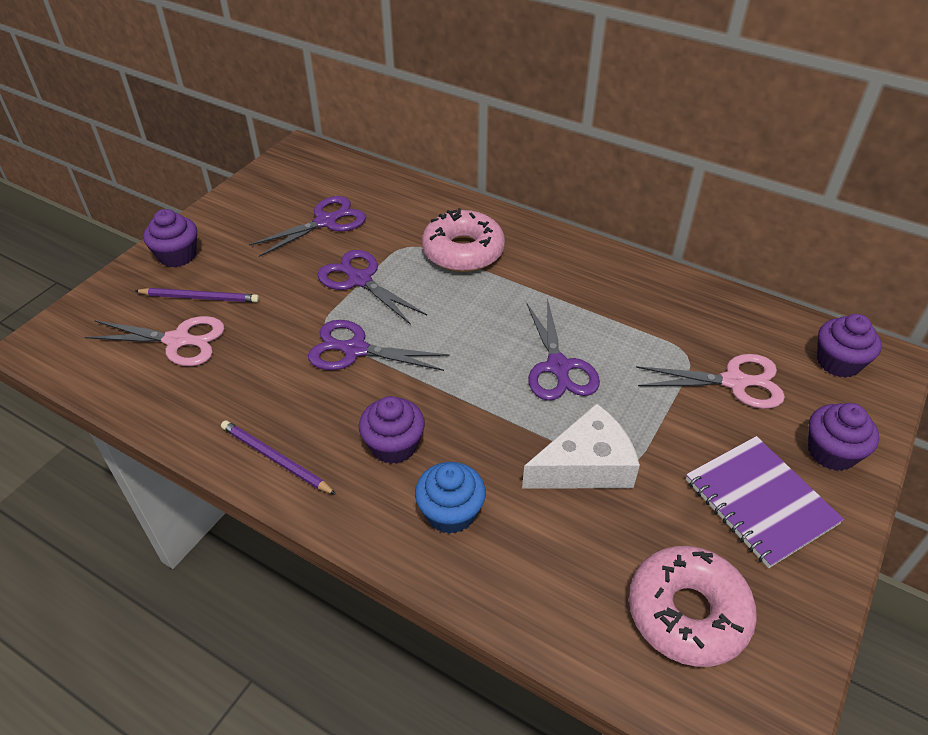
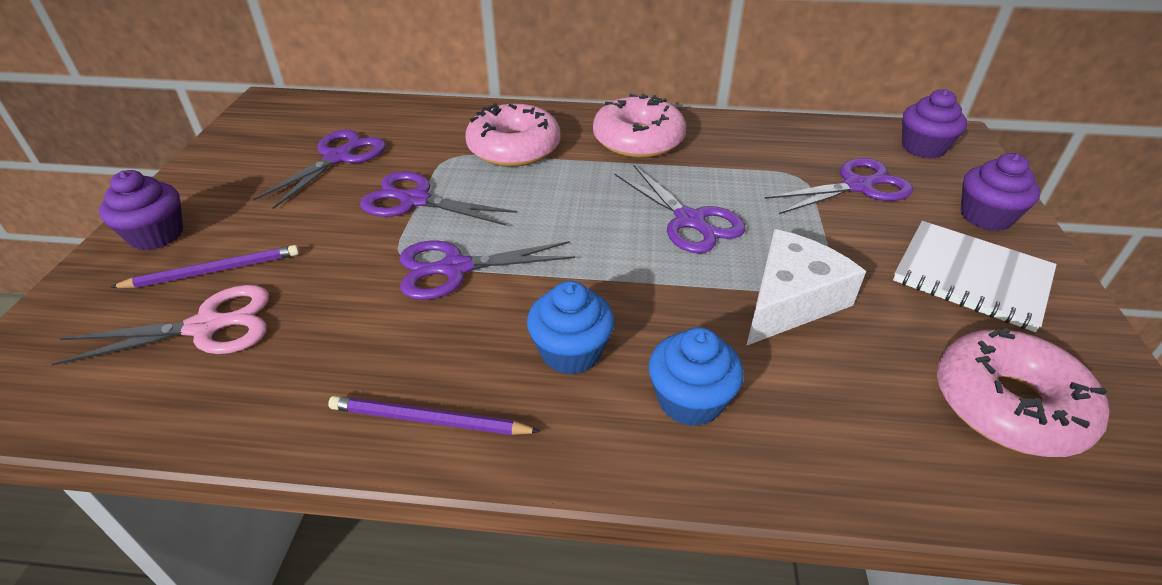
camera: 25 degrees left, 5 degrees down
(394, 445) = (571, 352): purple cupcake -> blue cupcake
(572, 273) = (638, 140): none -> pink donut
(735, 382) = (857, 186): pink scissors -> purple scissors
(760, 502) = (971, 277): purple notebook -> white notebook

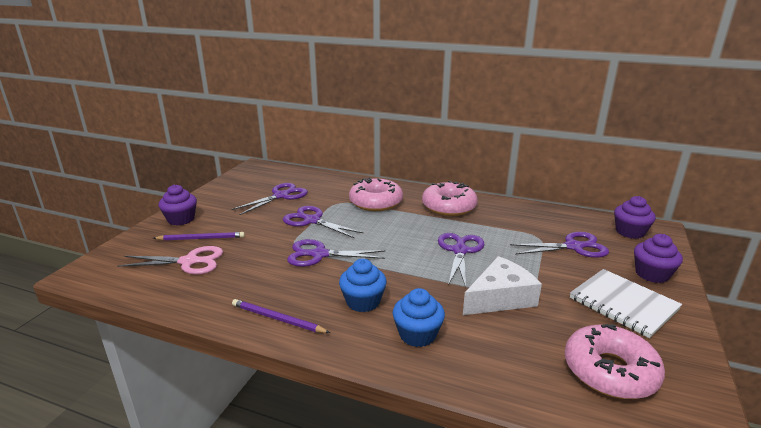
camera: 15 degrees right, 15 degrees down
(690, 221) = (460, 250): purple scissors -> purple scissors turned 150 degrees counterclockwise

